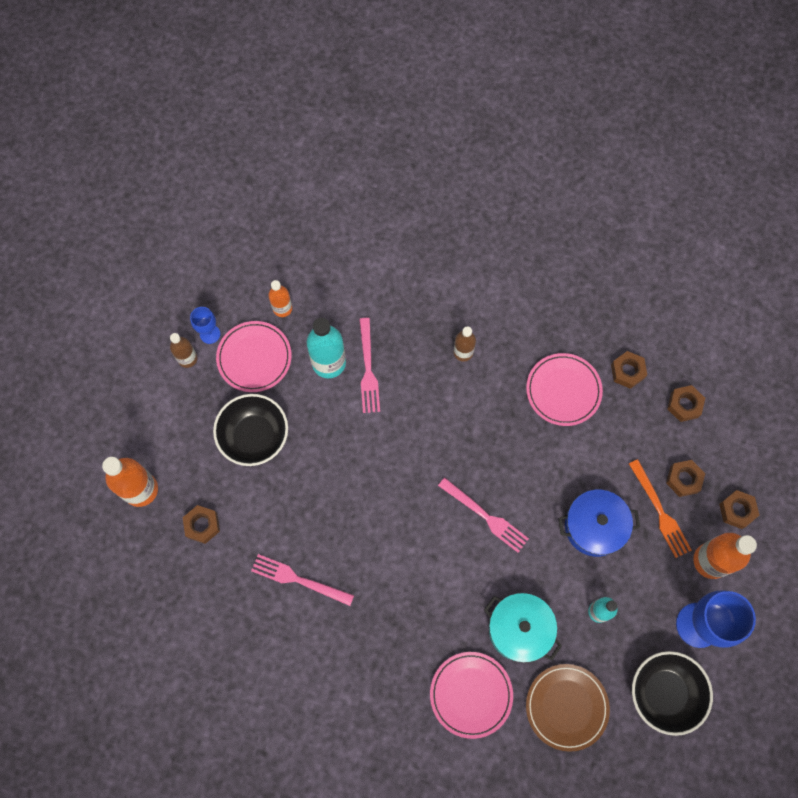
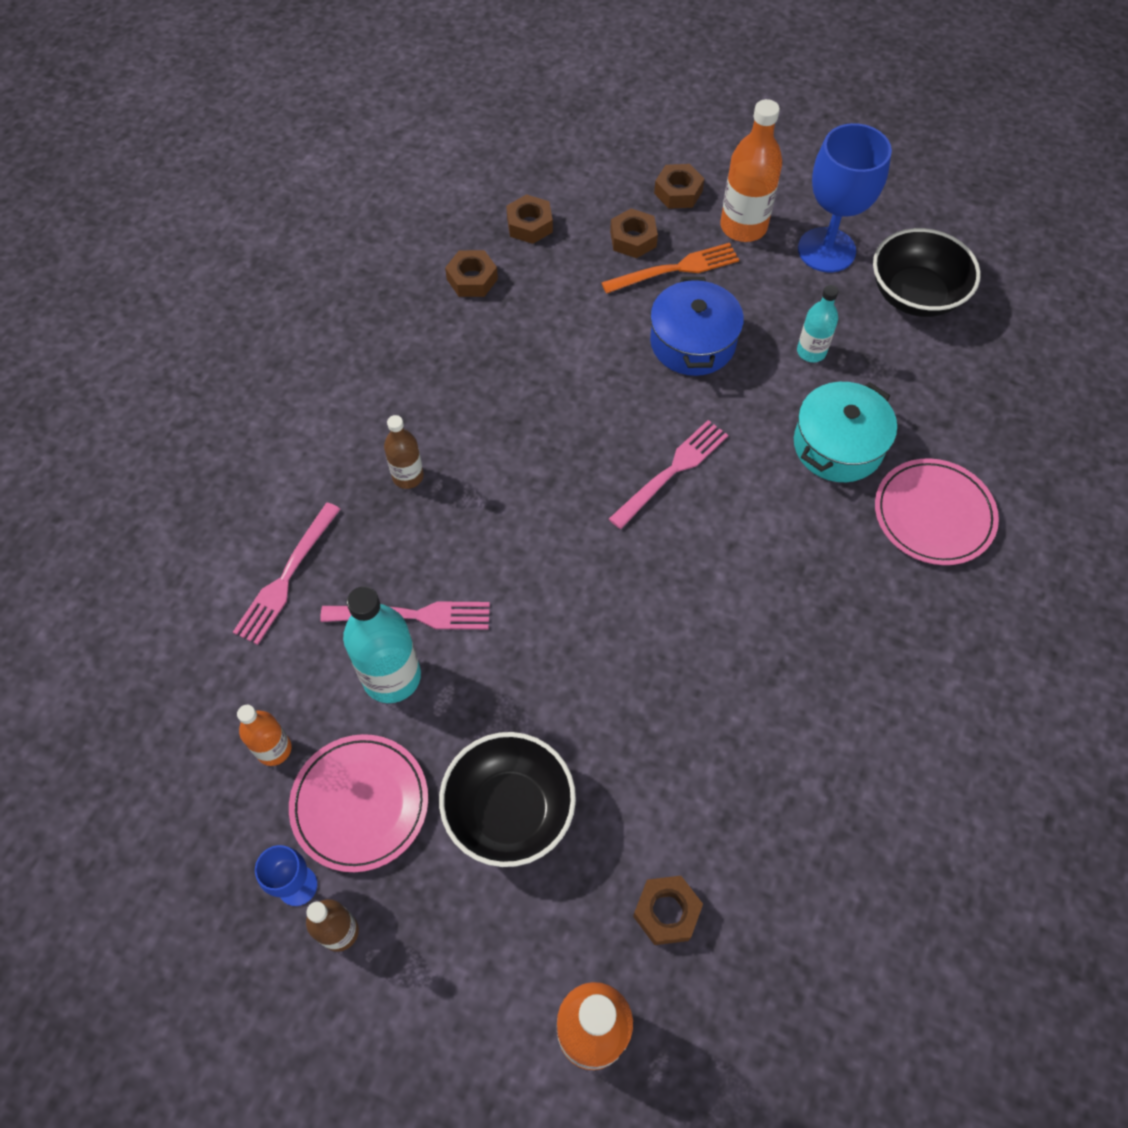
camera: 85 degrees left, 10 degrees down
(298, 579) = (765, 748): pink fork -> pink fork (286, 577)
(563, 390) = (489, 356): pink plate -> none
(566, 707) = (941, 402): brown plate -> none

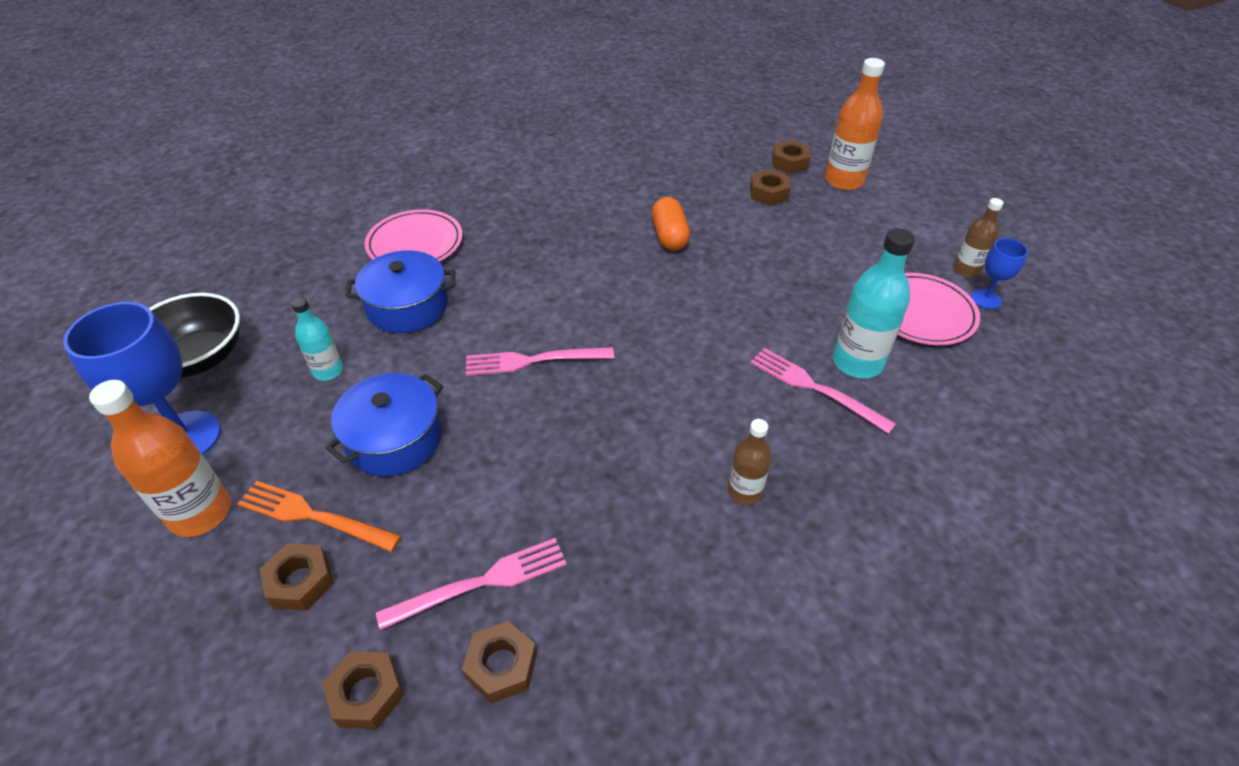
camera: 140 degrees left, 15 degrees down
(274, 749) = (973, 370): orange bottle -> none
(286, 577) = (909, 476): pink fork -> pink fork (481, 582)
(509, 810) = (823, 264): black bowl -> none
(678, 192) = (186, 604): brown nut -> brown nut (790, 162)
(709, 725) = (669, 236): none -> orange capsule
(838, 445) = (407, 306): turquoise pot -> blue pot

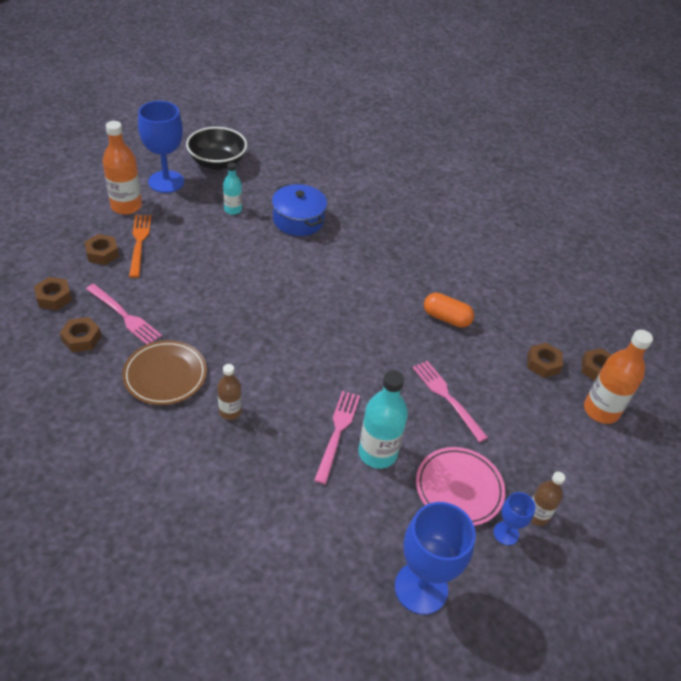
camera: 60 degrees right, 0 degrees up
(394, 439) = (199, 252): blue pot -> none
(415, 243) = (354, 203): pink plate -> none
(533, 361) = (285, 286): pink fork -> pink fork (447, 397)
(642, 555) = (165, 375): none -> brown plate
(669, 236) = (446, 318): orange capsule -> orange capsule turned 60 degrees clockwise
(1050, 388) = (421, 588): none -> blue goblet

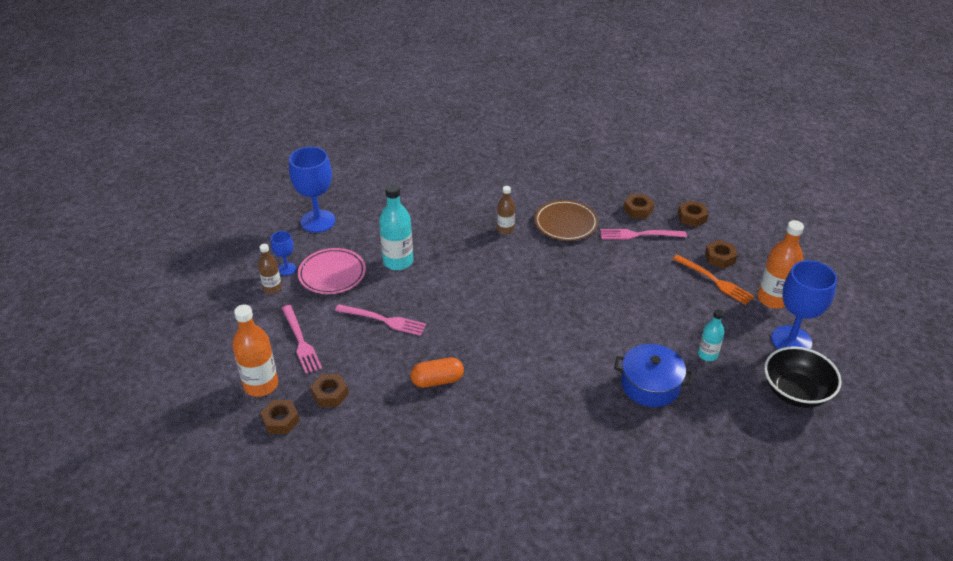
camera: 145 degrees right, 5 degrees down
(337, 432) = (433, 257): pink fork -> pink fork (301, 341)

